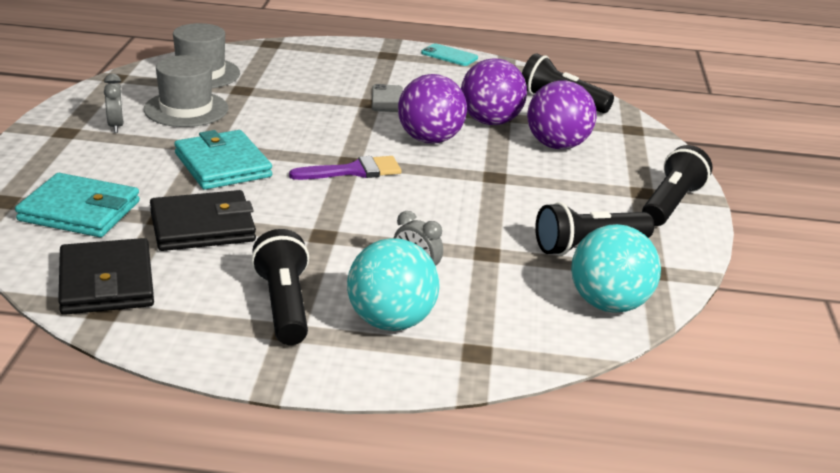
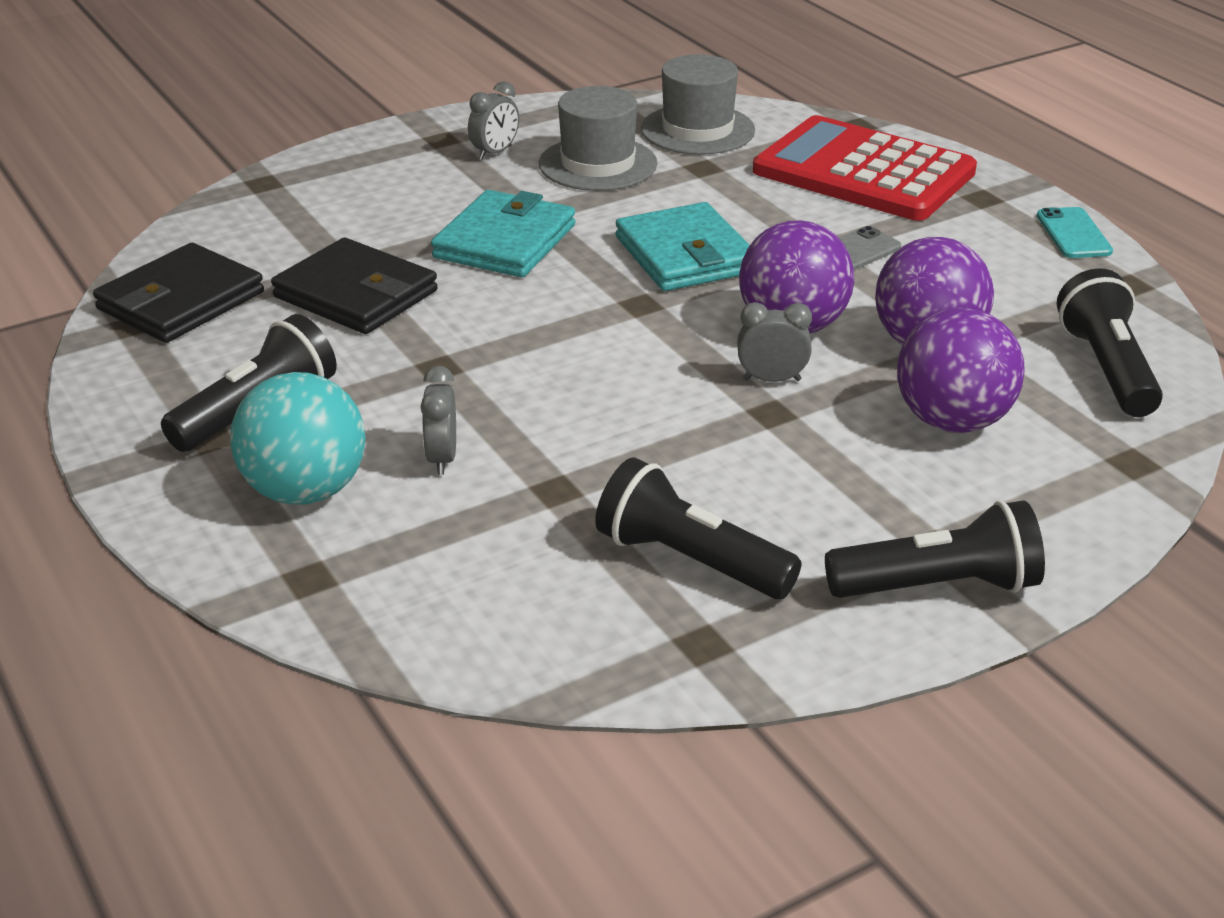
camera: 55 degrees right, 5 degrees up
(79, 211) = (295, 223): turquoise wallet -> turquoise wallet (685, 255)
(318, 63) = (863, 172): none -> red calculator
(353, 171) = (620, 317): purple brush -> none
(467, 164) = (771, 379): none -> grey clock
(609, 304) = (554, 637): turquoise ball -> none

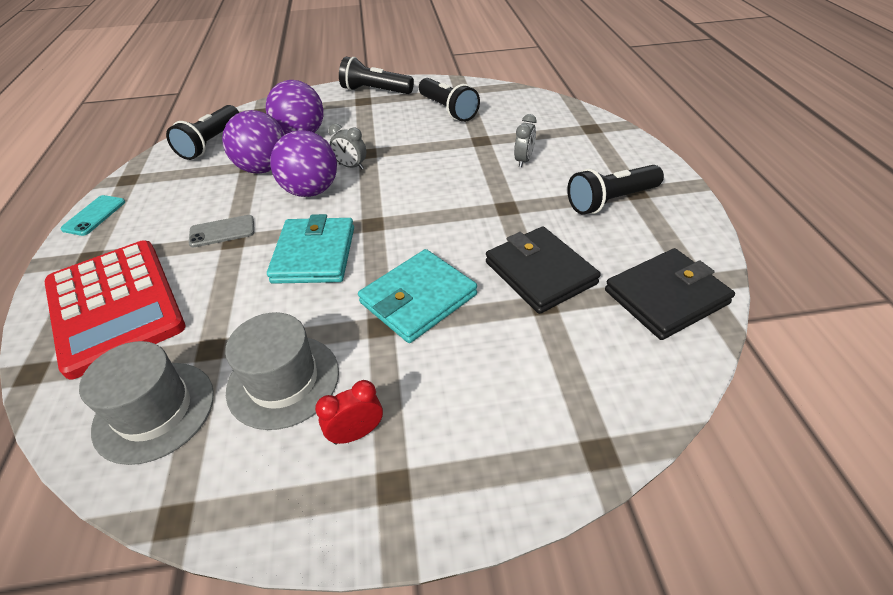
camera: 155 degrees left, 10 degrees up
(305, 491) = (589, 158): turquoise ball -> none
(495, 153) = (356, 433): grey clock -> red clock

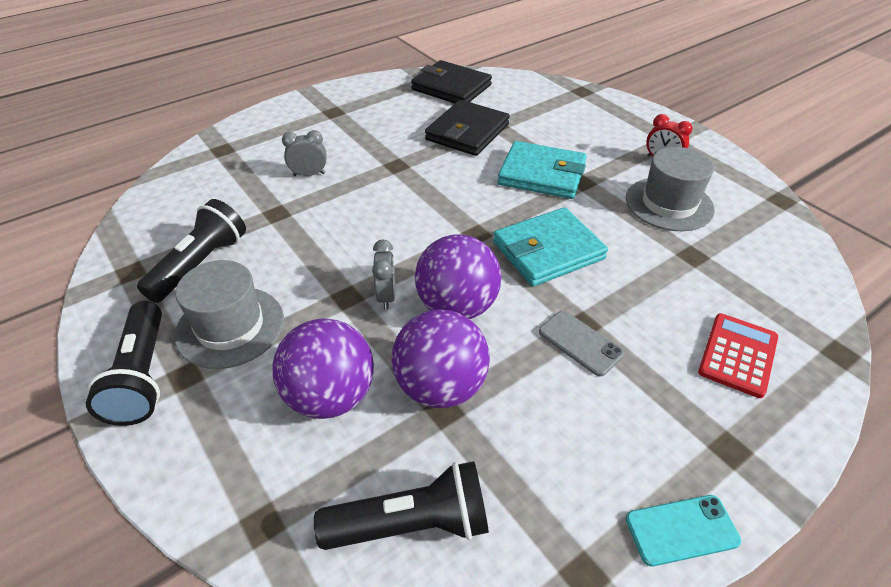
camera: 120 degrees left, 0 degrees up
(114, 305) = (738, 355): red calculator -> red calculator, size x0.50
(154, 411) = (758, 250): grey hat -> grey hat (230, 326)
(611, 201) = (353, 120): black flashlight -> none

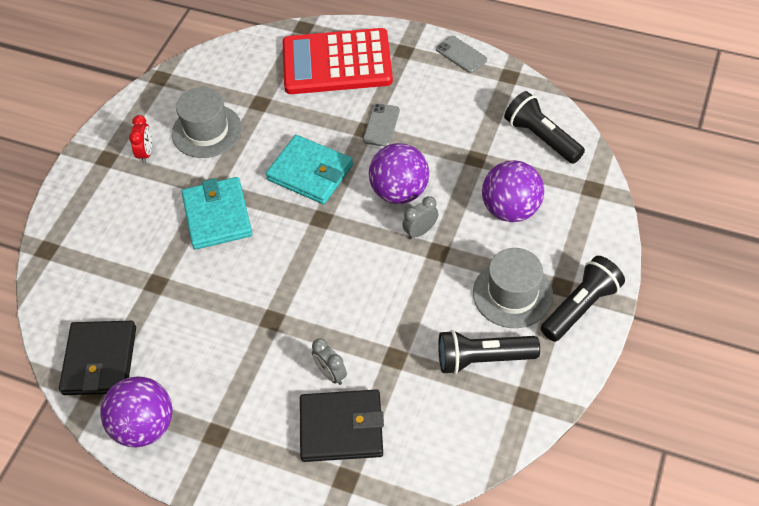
camera: 120 degrees left, 10 degrees up
(441, 386) = (462, 167): purple ball -> purple ball (144, 426)
(467, 132) = (183, 298): black wallet -> black wallet (341, 428)
(681, 530) = (461, 55): turquoise phone -> grey phone
(738, 355) = (337, 63): red calculator -> red calculator, size x1.99

